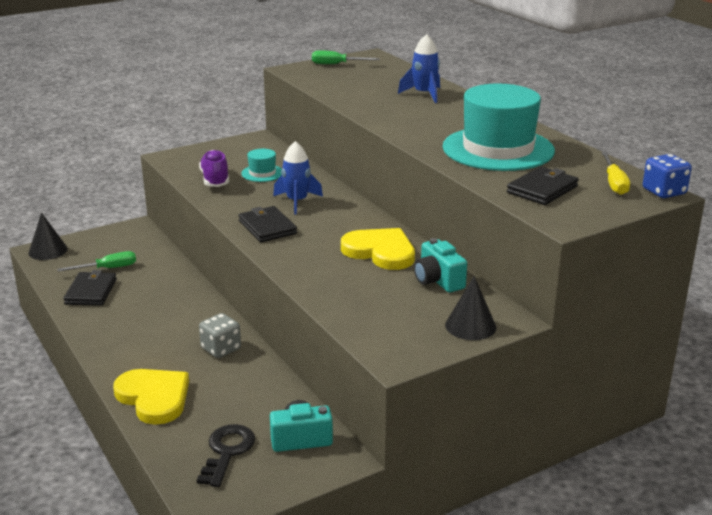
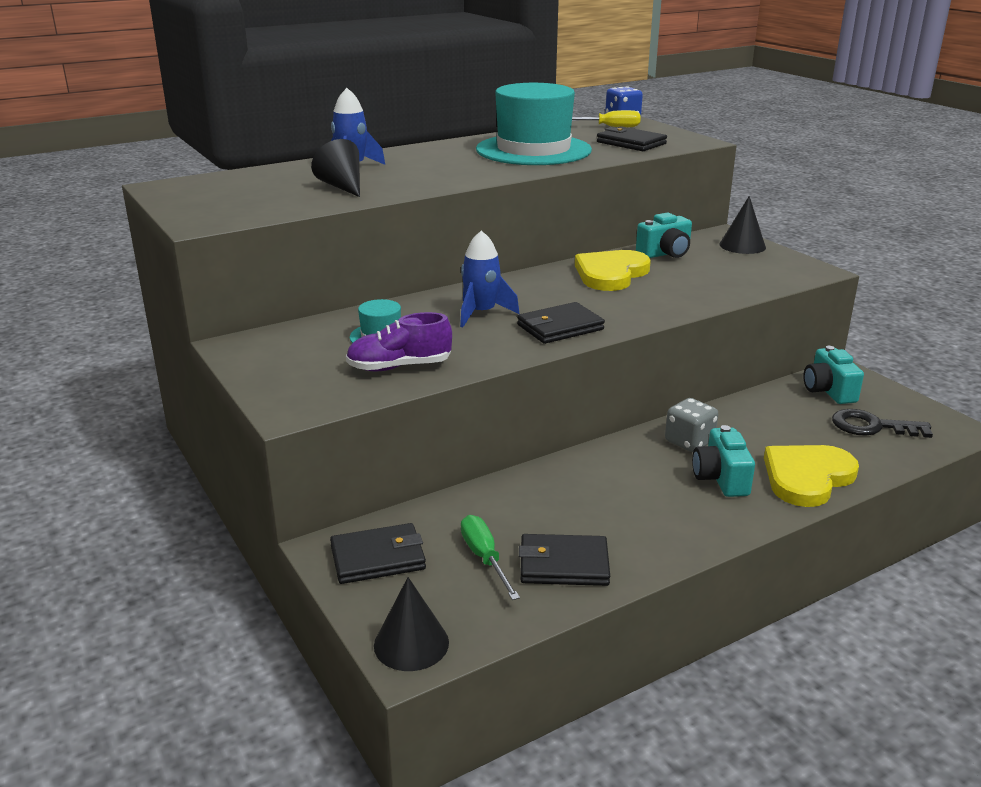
camera: 90 degrees left, 0 degrees up
(121, 240) = (378, 558): none -> black wallet
(164, 357) = (721, 479): none -> turquoise camera
(336, 64) = (194, 202): green screwdriver -> none
(372, 94) = (342, 187): none -> black cone

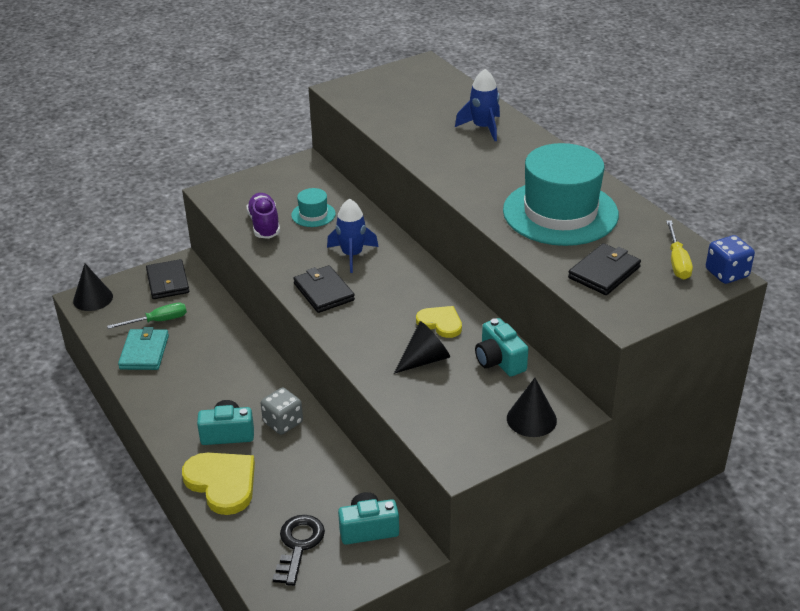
camera: 90 degrees right, 10 degrees up
(342, 187) = (427, 128): black cone -> black cone (424, 360)
(563, 564) = (144, 352): black wallet -> turquoise wallet
(611, 274) = (440, 323): yellow heart -> yellow heart, size x0.61

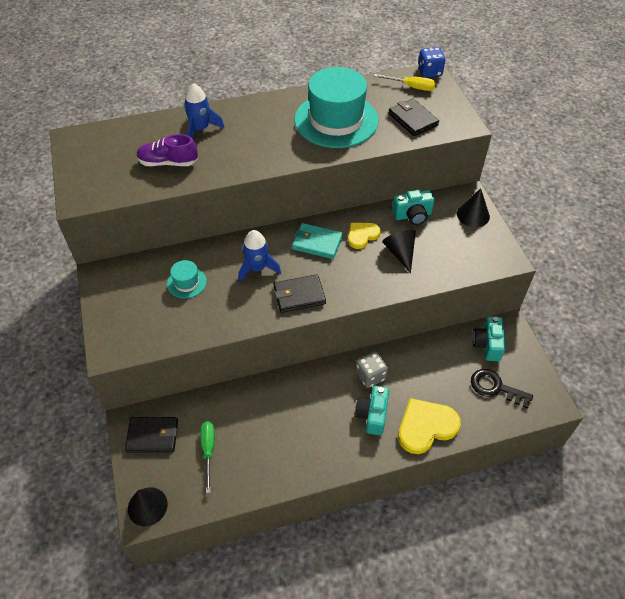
camera: 75 degrees left, 15 degrees up
(144, 352) = (248, 467): turquoise wallet -> turquoise wallet (317, 243)
(264, 225) = (185, 319): purple shoe -> purple shoe (168, 163)

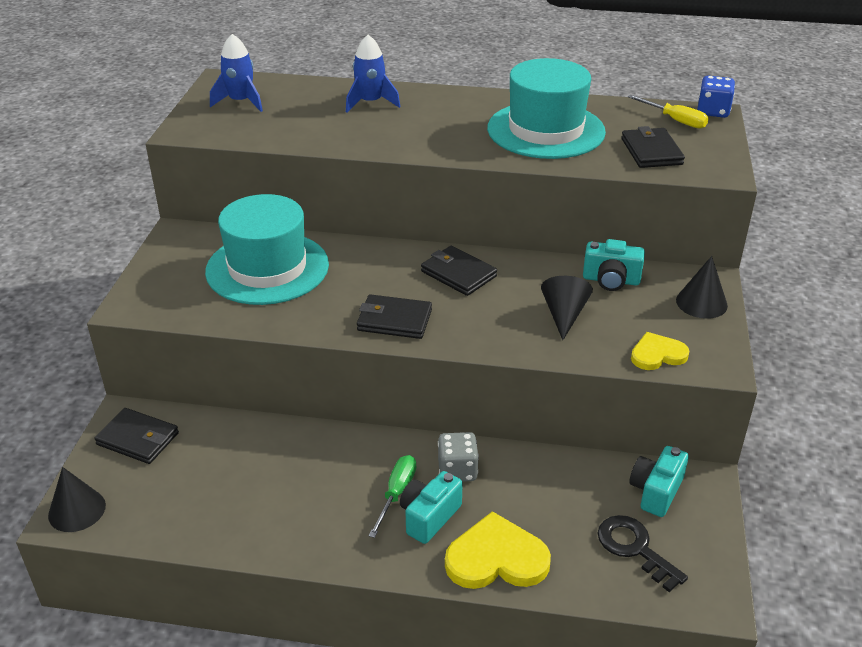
camera: 25 degrees right, 15 degrees down
(168, 163) = (308, 123): purple shoe -> none
(186, 282) = (267, 268): turquoise hat -> turquoise hat, size x2.29
(208, 450) = (190, 478): green screwdriver -> green screwdriver (396, 493)
(257, 268) = (363, 278): blue rocket -> blue rocket (241, 102)
(317, 243) = (458, 274): turquoise wallet -> black wallet
(362, 235) = (524, 282): yellow heart -> yellow heart (657, 354)

